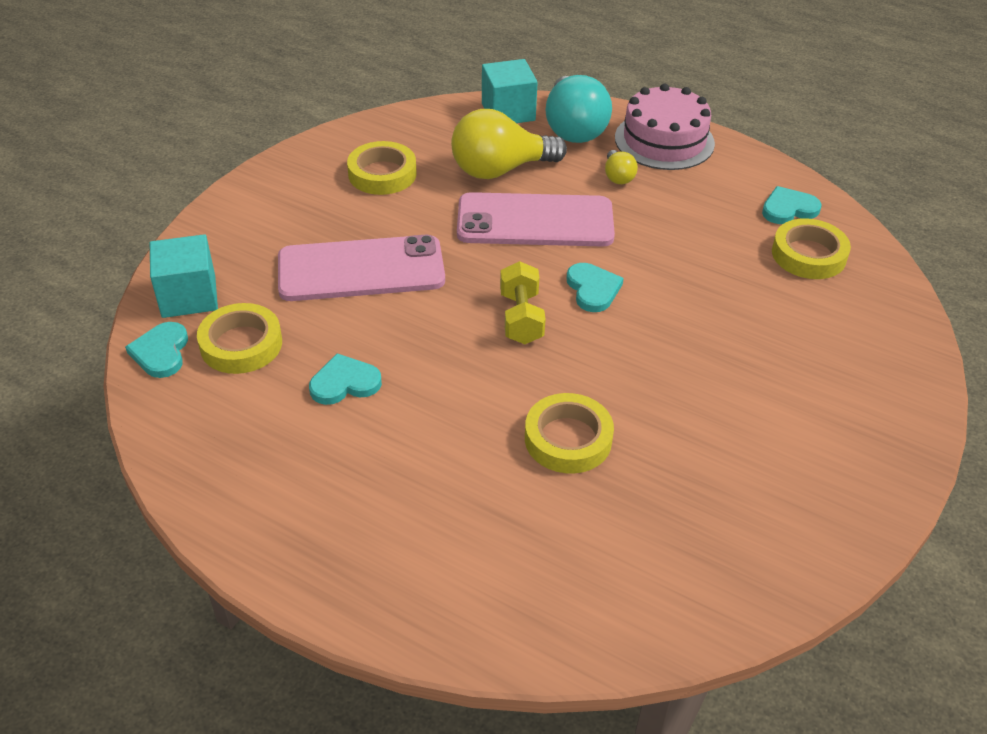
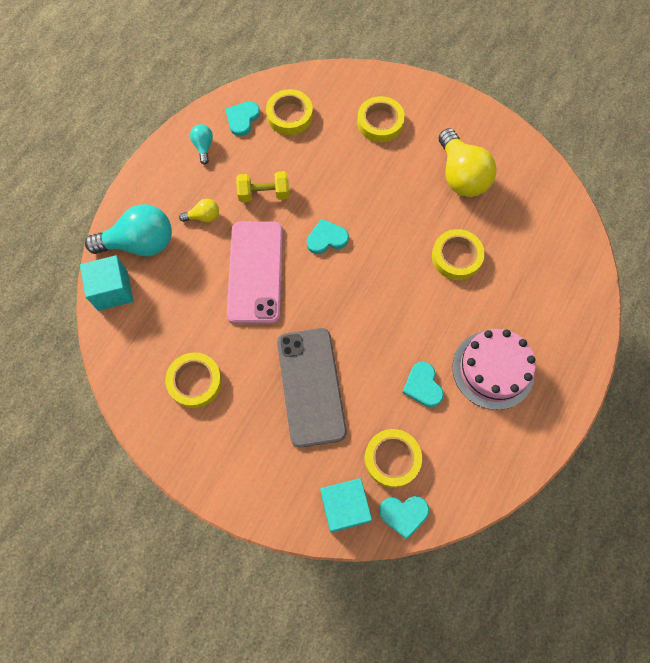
camera: 90 degrees left, 25 degrees up
(361, 270) = (311, 386): pink phone -> grey phone
(500, 170) = (192, 295): yellow light bulb -> yellow light bulb (461, 176)
(521, 318) = (356, 281): yellow dumbbell -> yellow dumbbell (264, 194)
(664, 140) = (159, 184): pink cake -> pink cake (493, 369)
(731, 175) = (203, 147): none -> turquoise light bulb
(788, 209) = (242, 119): turquoise heart -> turquoise heart turned 45 degrees clockwise
(824, 356) = (380, 122): none -> yellow tape

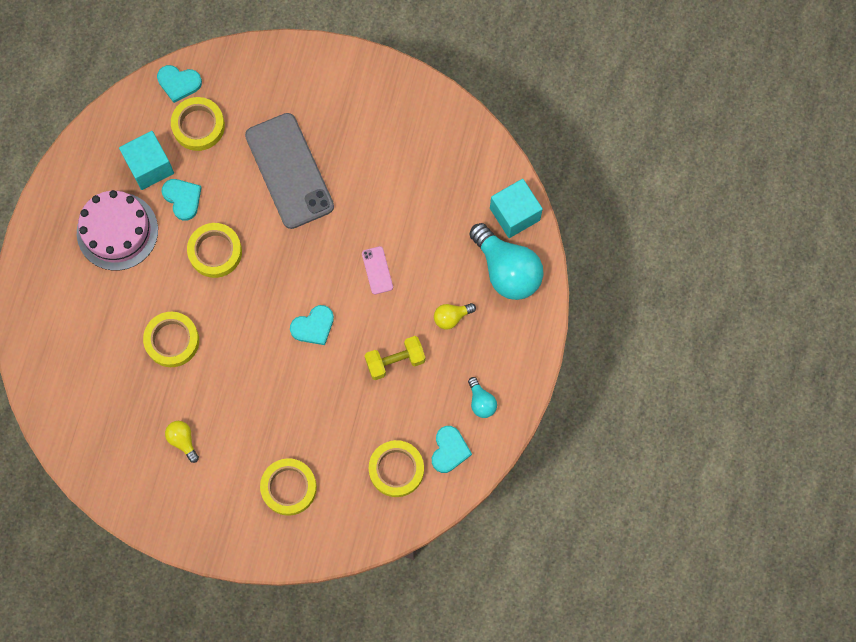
camera: 165 degrees right, 5 degrees up
(140, 243) = (507, 270): turquoise light bulb -> turquoise light bulb turned 105 degrees counterclockwise
(195, 381) = (400, 147): yellow tape -> yellow tape (215, 252)
(255, 272) = (377, 270): pink phone -> pink phone, size x0.41
(344, 507) = (232, 76): turquoise cube -> turquoise cube (149, 166)
(403, 514) = (179, 83): turquoise heart -> turquoise heart turned 150 degrees counterclockwise
(461, 176) = (183, 440): yellow light bulb -> yellow light bulb, size x0.47

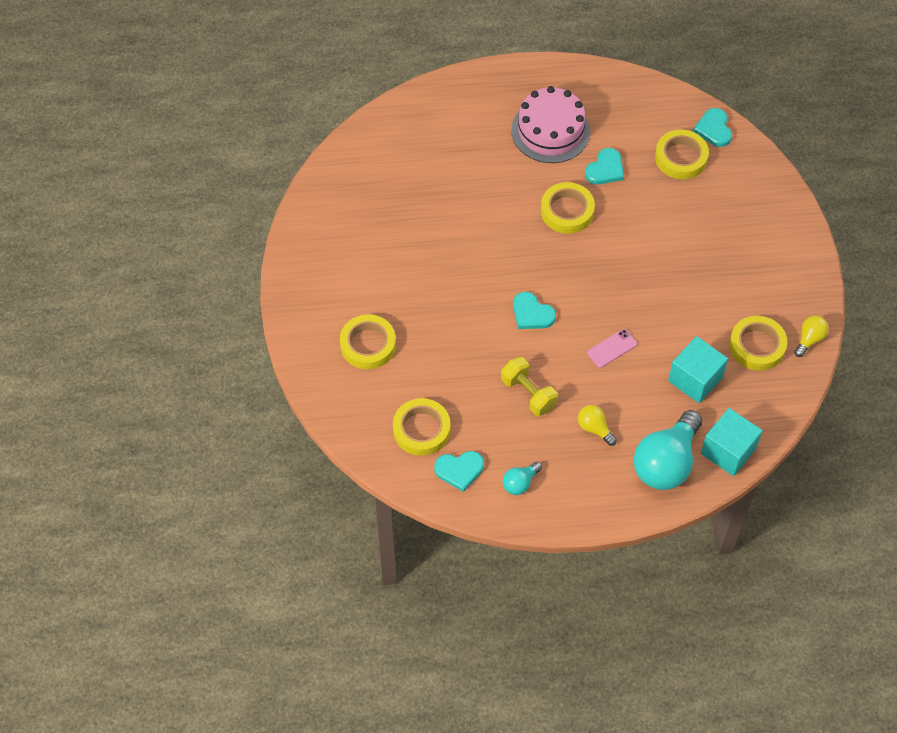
camera: 70 degrees right, 15 degrees down
(149, 166) = (623, 134): turquoise cube -> turquoise cube (695, 379)
(172, 341) = (468, 206): yellow tape -> yellow tape (757, 346)
(183, 440) = (378, 246): yellow light bulb -> yellow light bulb (809, 339)
(289, 171) = (674, 243): grey phone -> none

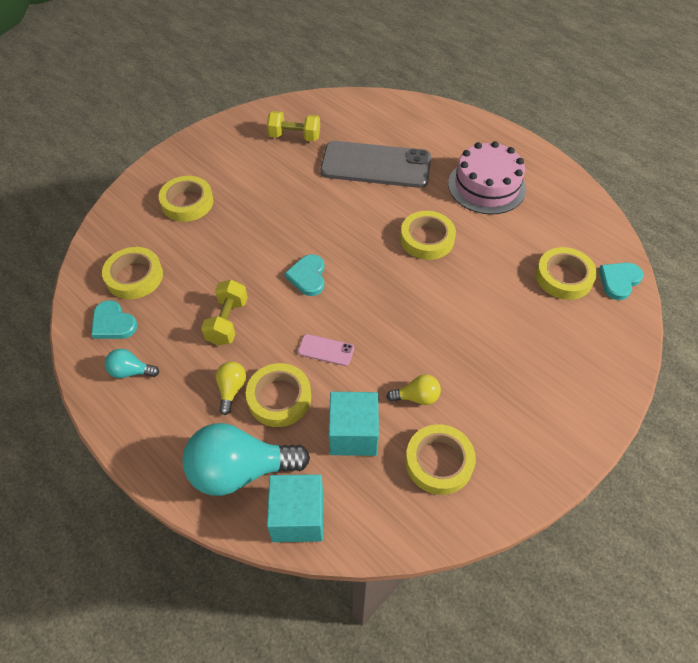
camera: 50 degrees right, 5 degrees down
(360, 217) = (294, 136): none -> yellow dumbbell
(454, 185) = (376, 165): none -> grey phone
(605, 169) = (493, 237): turquoise heart -> none
(628, 403) = (279, 398): none -> yellow tape
(809, 339) = (493, 504): yellow light bulb -> yellow light bulb (417, 397)

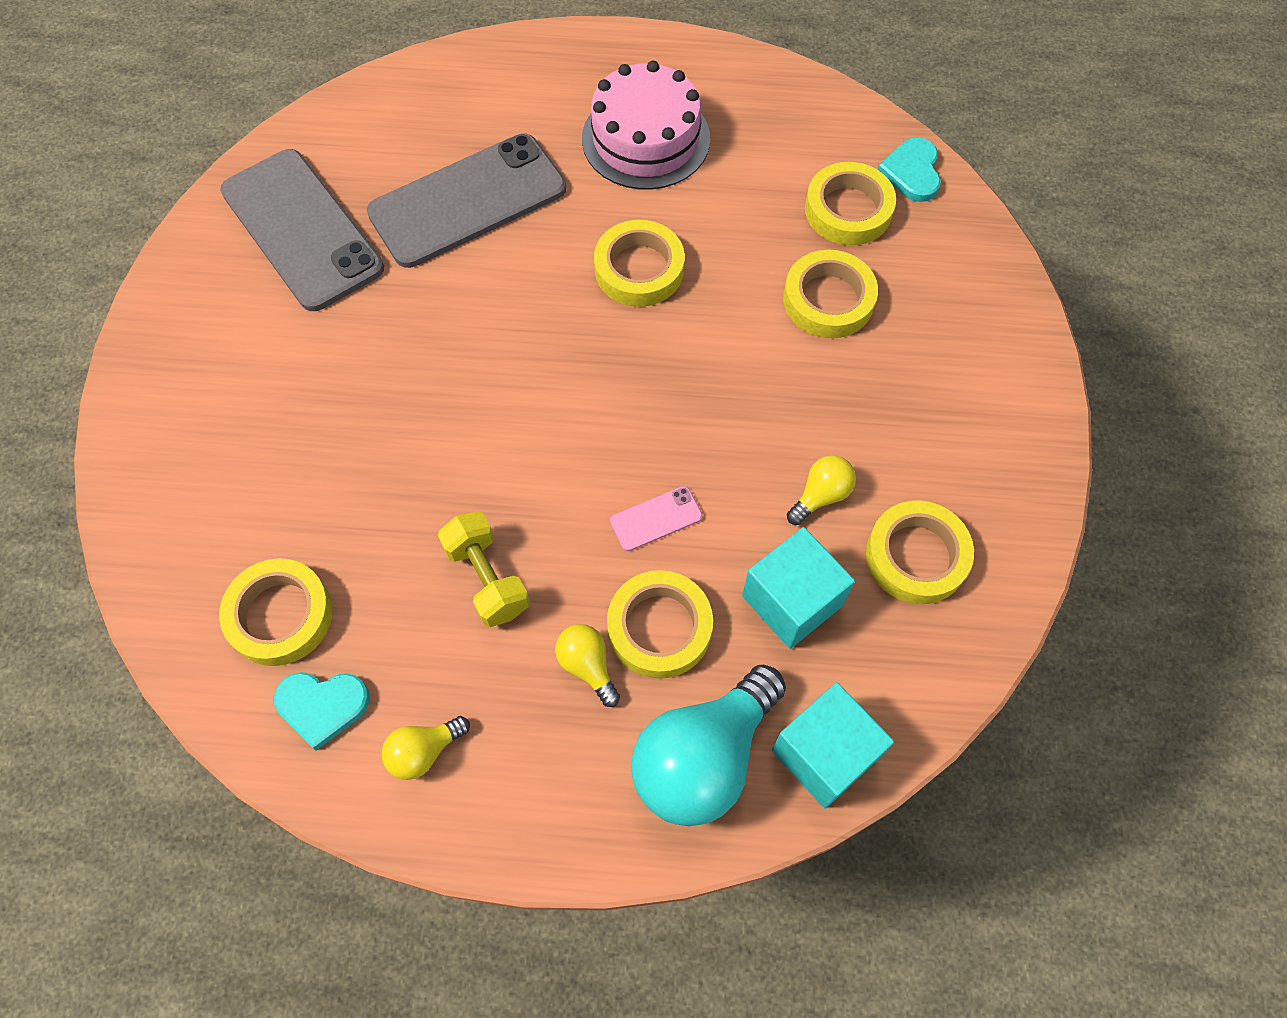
camera: 40 degrees left, 10 degrees up
(131, 371) = (424, 751): turquoise light bulb -> yellow light bulb
(187, 202) = (241, 445): yellow tape -> yellow tape (828, 300)
(294, 136) = (302, 230): yellow dumbbell -> grey phone
(308, 276) = (533, 434): turquoise heart -> none

